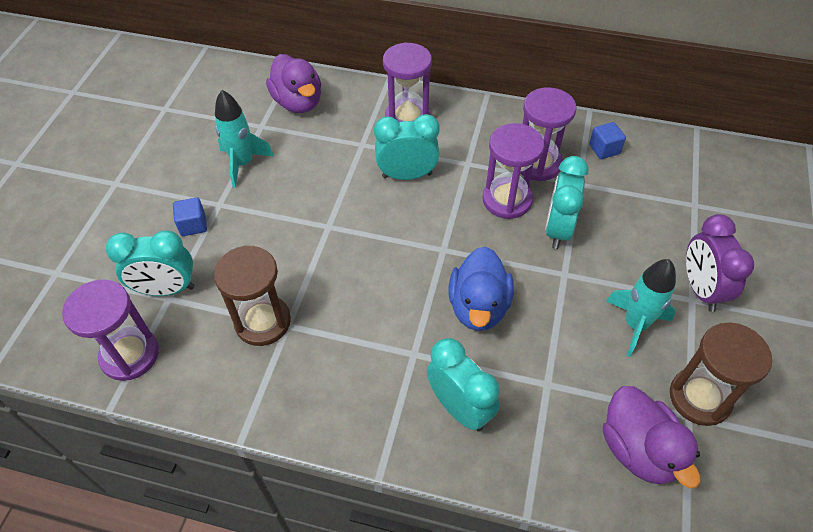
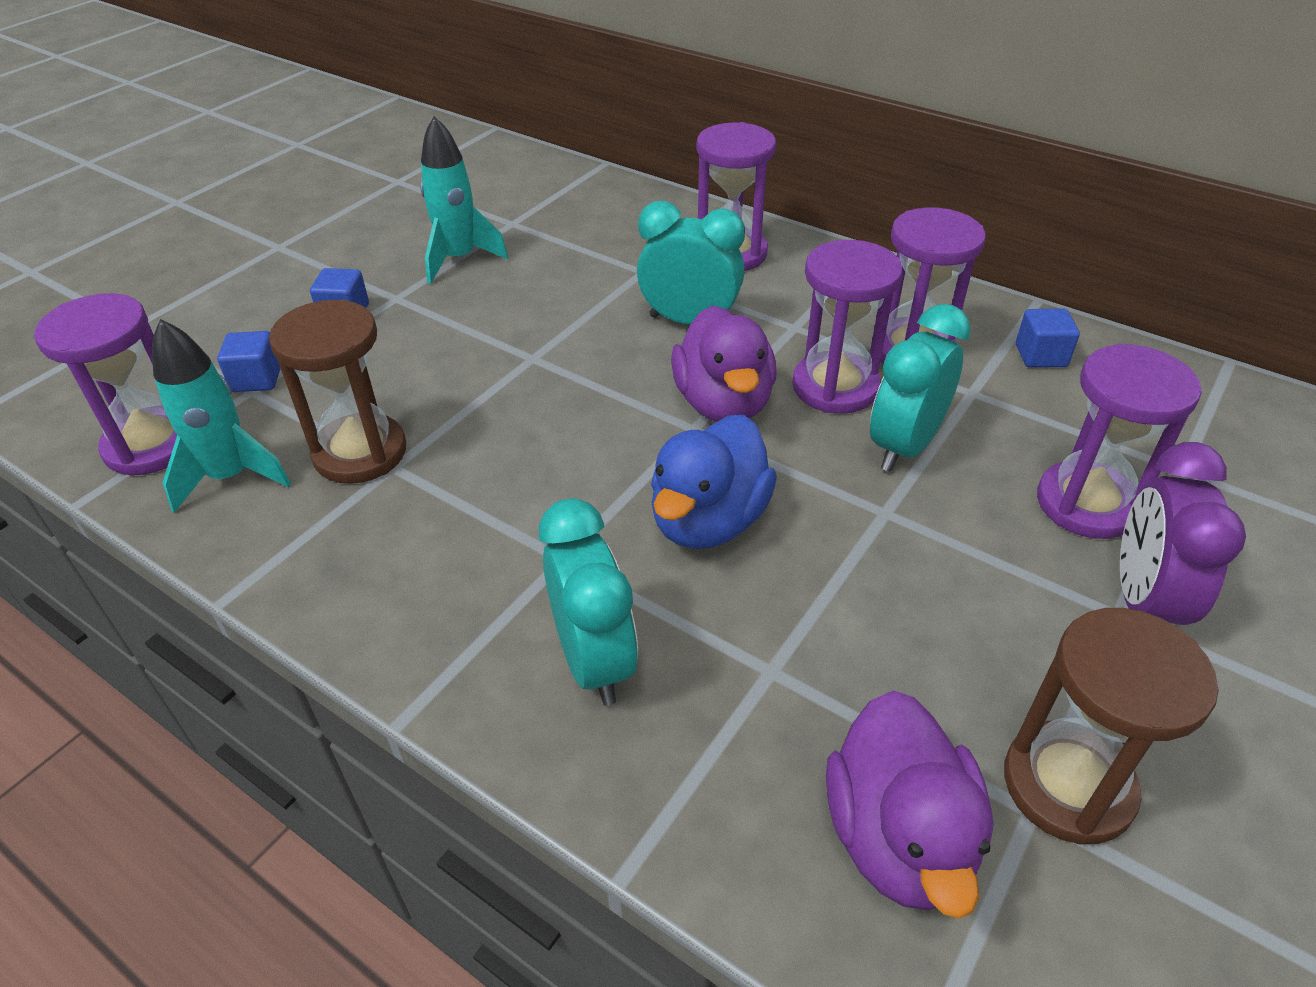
camera: 20 degrees right, 10 degrees down
(166, 289) = (257, 379): turquoise clock -> blue cube
(298, 102) = (580, 207): purple duck -> purple duck (723, 403)
(635, 325) = (985, 624): turquoise rocket -> turquoise rocket (231, 477)
(658, 239) = (1087, 504): none -> purple hourglass

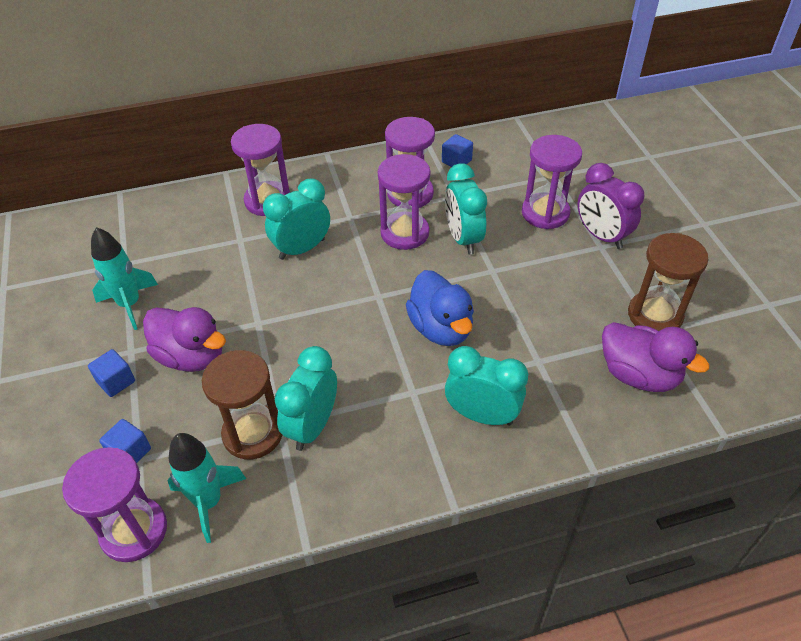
camera: 50 degrees left, 5 degrees up
(415, 496) = (312, 426): none -> turquoise clock
(723, 403) = (373, 275): purple duck -> purple duck (191, 356)

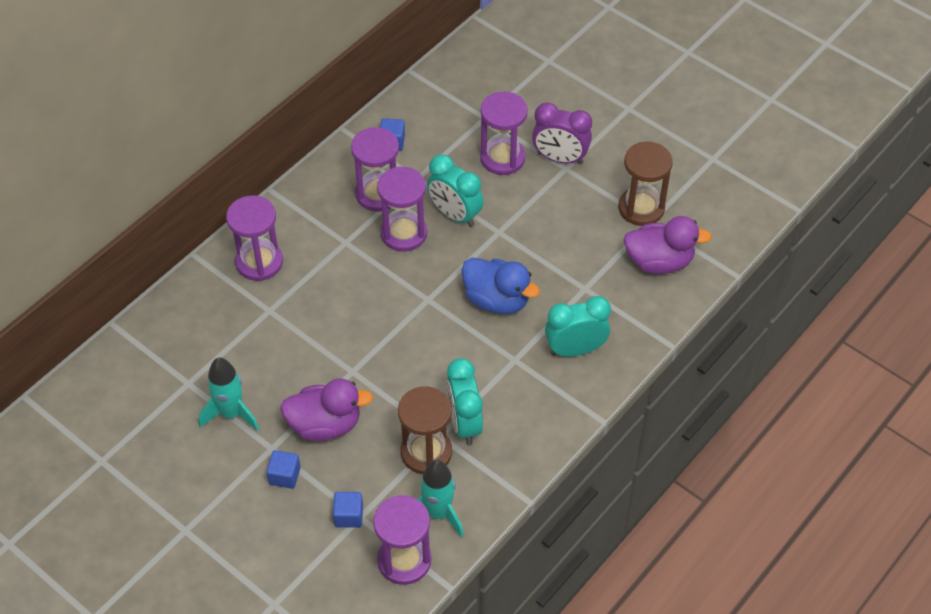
camera: 35 degrees left, 5 degrees up
(302, 249) = (330, 291): turquoise clock -> none

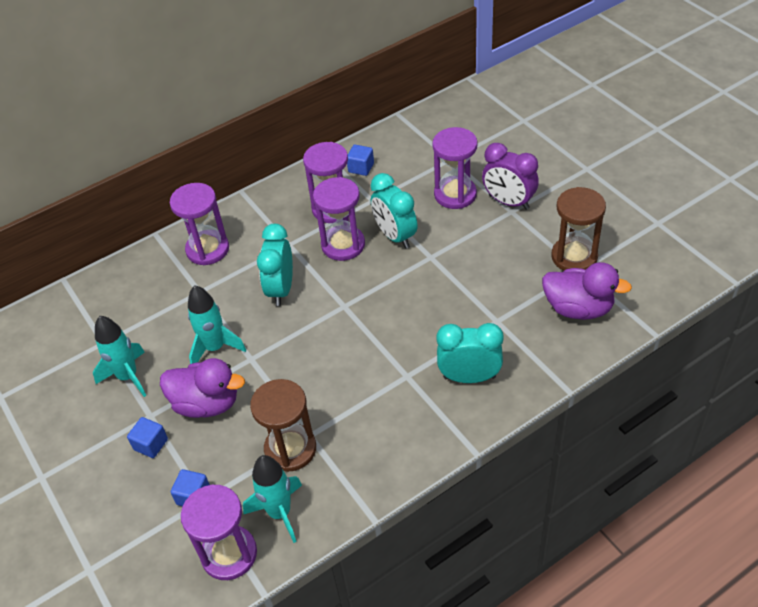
camera: 20 degrees right, 5 degrees down
(311, 366) = (215, 347): none -> turquoise rocket
(464, 423) = (337, 428): turquoise clock -> turquoise clock (281, 289)
(497, 300) = (408, 317): blue duck -> none

